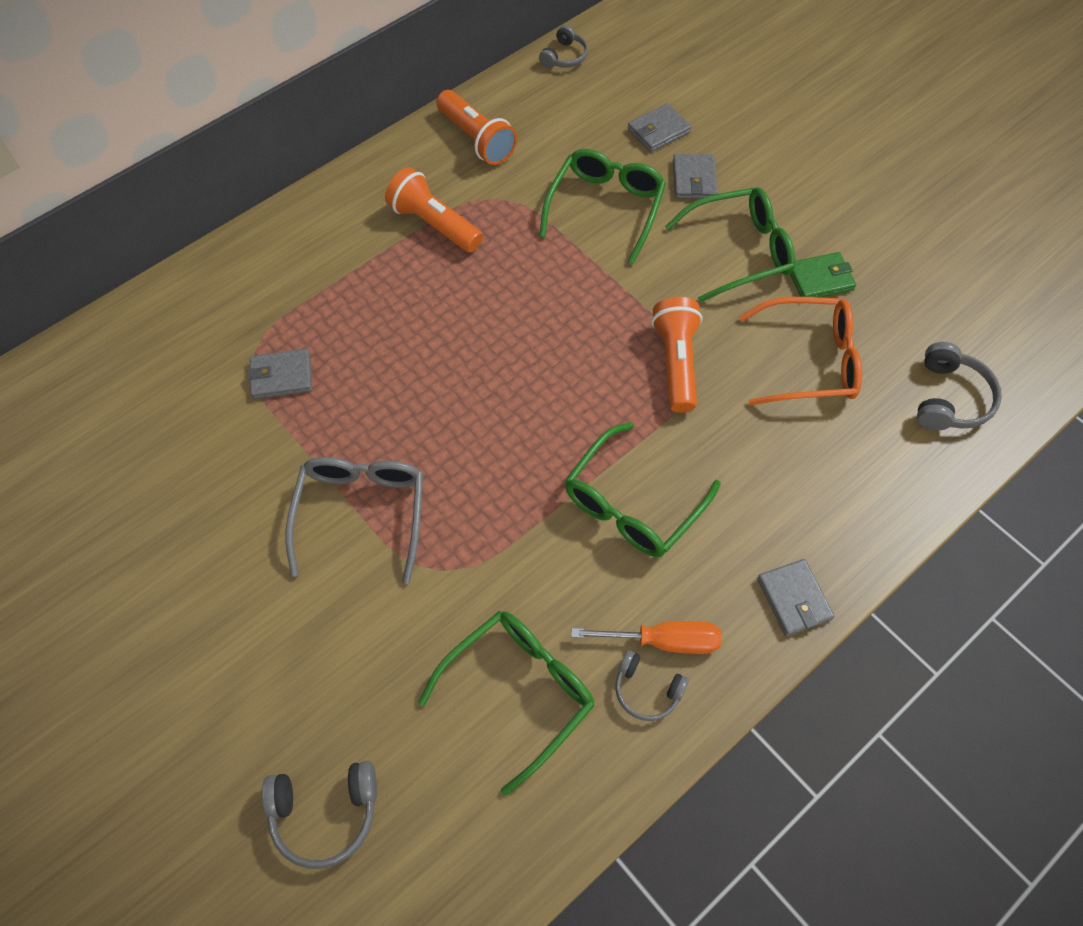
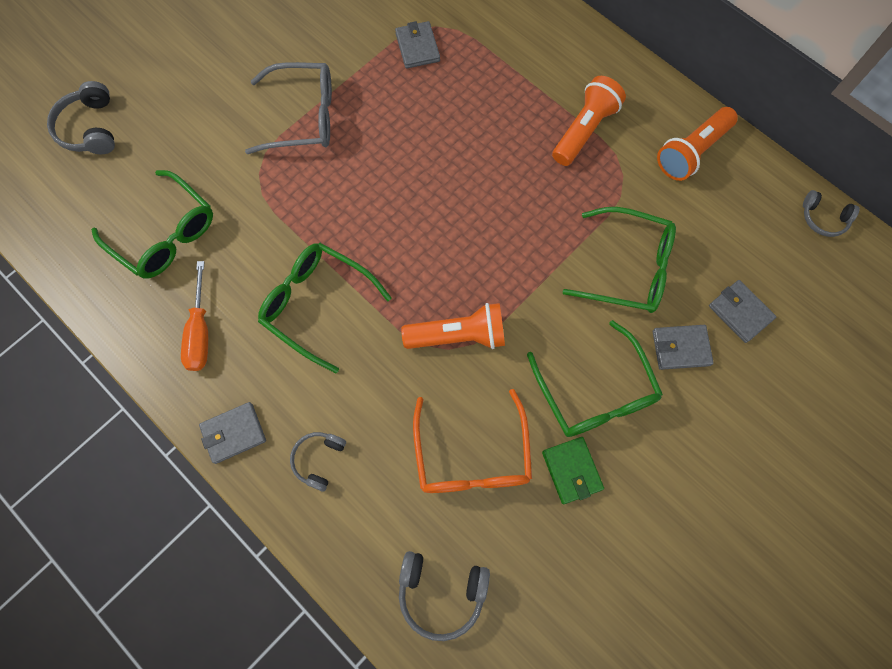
camera: 85 degrees right, 10 degrees up
(647, 690) = (162, 321): grey headphones -> grey headphones (318, 459)

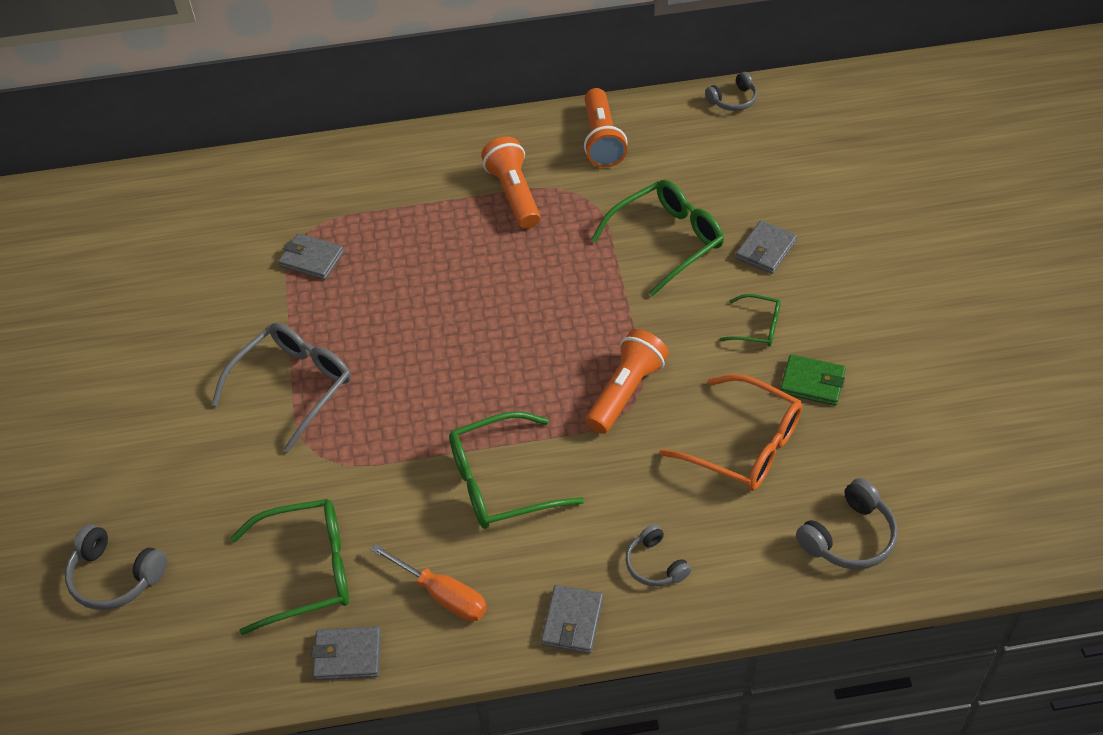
camera: 50 degrees left, 20 degrees down
(595, 392) = (757, 327): green glasses -> green glasses, size x0.53
(740, 312) = (767, 196): grey wallet -> grey wallet (347, 655)

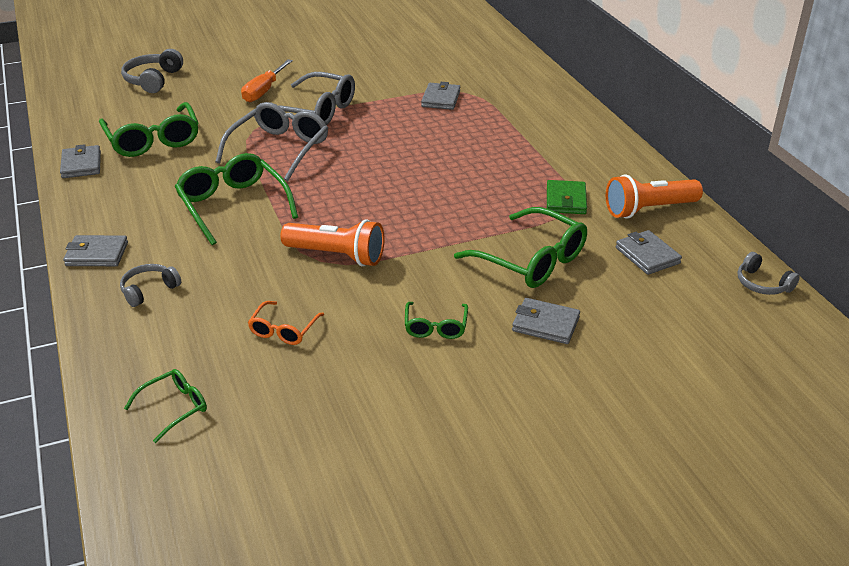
camera: 75 degrees right, 15 degrees down
(380, 430) = (279, 149): none -> grey glasses
(442, 595) = (128, 194): orange screwdriver -> orange screwdriver (264, 91)
(514, 194) = (552, 173): orange flashlight -> none
(676, 160) = (647, 255): none -> grey wallet
(744, 445) = (283, 330): orange glasses -> orange glasses, size x0.53
(812, 383) = (369, 370): green wallet -> green wallet (566, 200)
(849, 537) = (174, 408): grey headphones -> green glasses

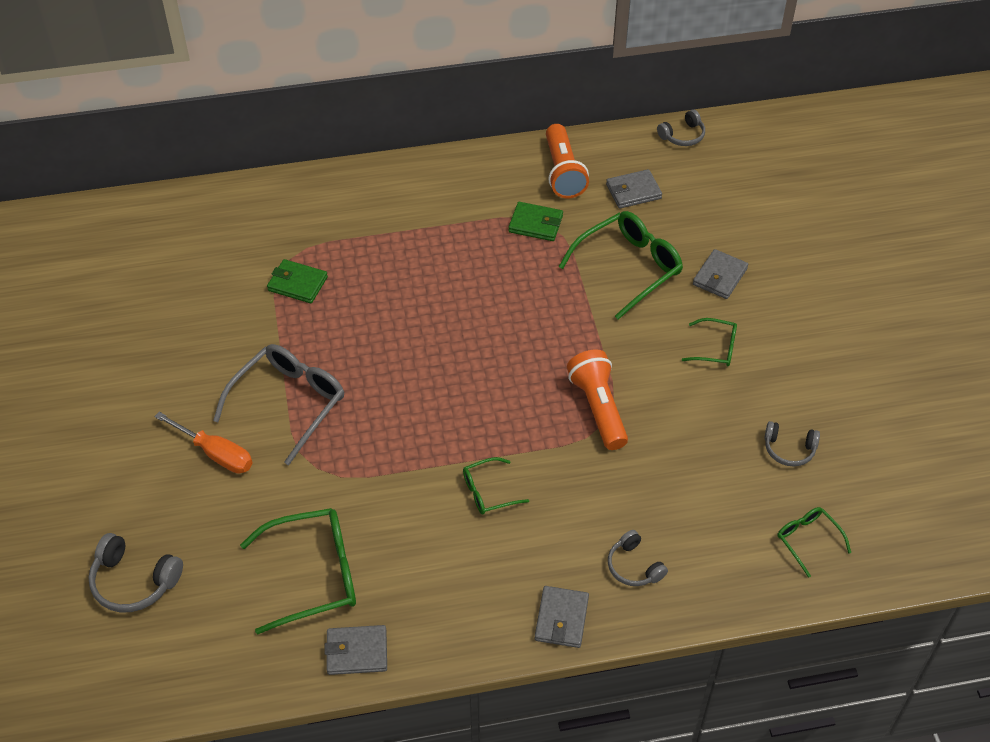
camera: 80 degrees left, 15 degrees up
(233, 206) = (488, 492): green glasses -> green glasses, size x0.53
(279, 149) = (373, 444): grey glasses -> none
(283, 330) = (709, 457): orange glasses -> none
(300, 389) = (789, 449): none -> grey headphones
(336, 256) = (598, 408): orange flashlight -> orange flashlight turned 45 degrees counterclockwise
(441, 99) = (297, 284): grey wallet -> green wallet

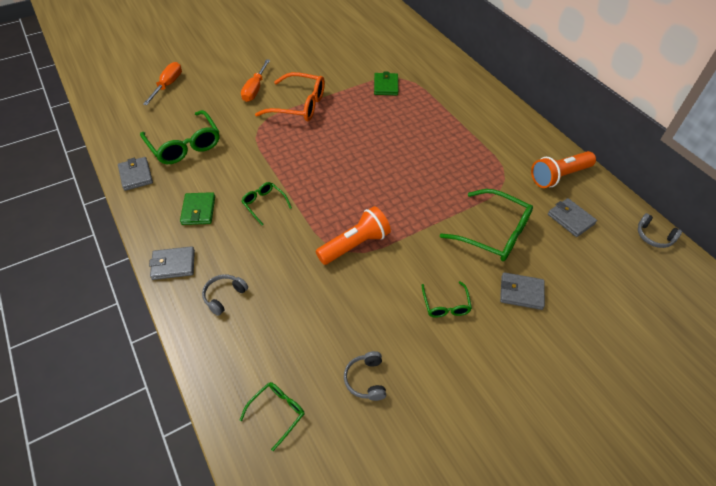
camera: 70 degrees right, 0 degrees up
(134, 582) = (168, 85): grey headphones -> orange screwdriver
(288, 403) = (299, 105): grey glasses -> orange glasses
(535, 224) = (500, 173): green wallet -> green wallet (198, 210)

